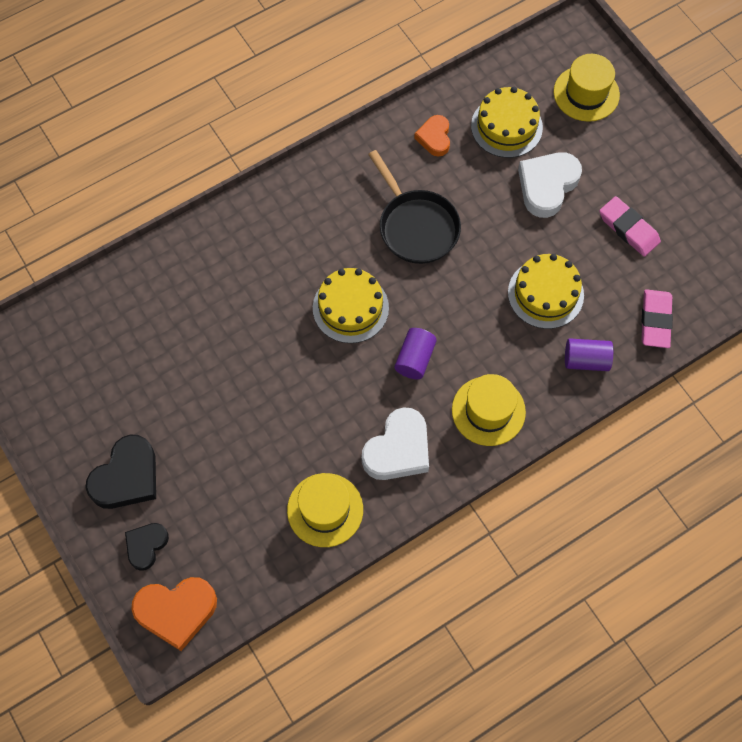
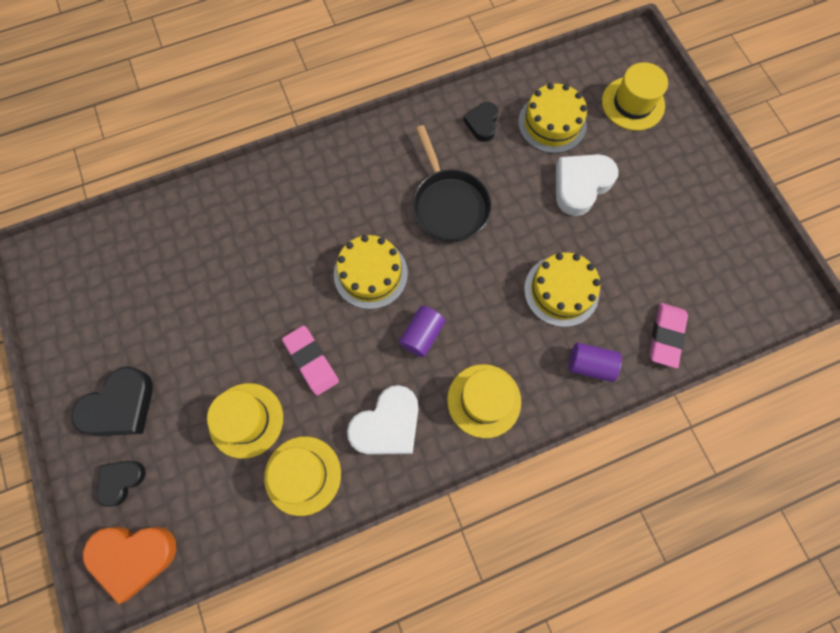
camera: 10 degrees right, 5 degrees up
(257, 468) = (246, 420): none -> yellow hat
(434, 138) = (482, 123): orange heart -> black heart
(628, 229) = (653, 239): pink eraser -> pink eraser (311, 361)

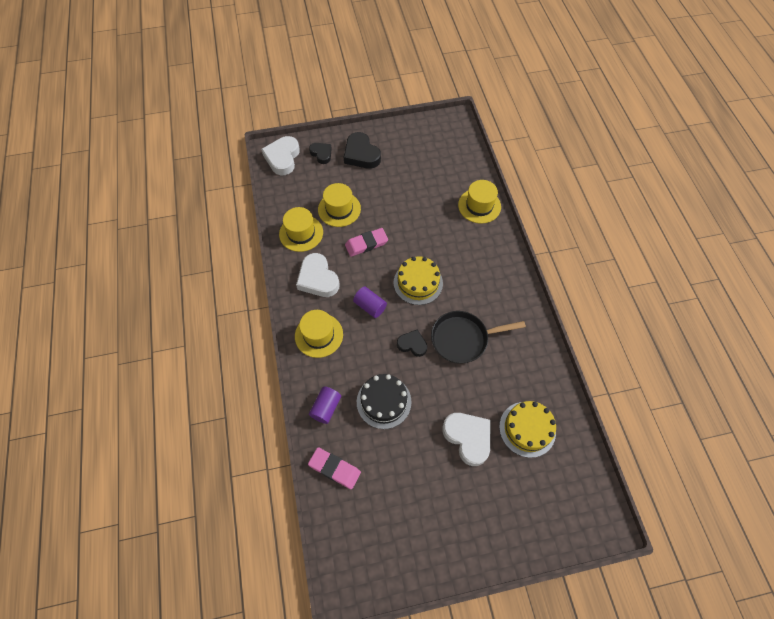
camera: 100 degrees right, 10 degrees down
(133, 556) = (282, 158): orange heart -> white heart
(482, 123) = (530, 375): black heart -> black heart (412, 344)
(561, 291) = (384, 401): yellow cake -> black cake
(633, 103) = (543, 504): yellow hat -> yellow hat (479, 206)

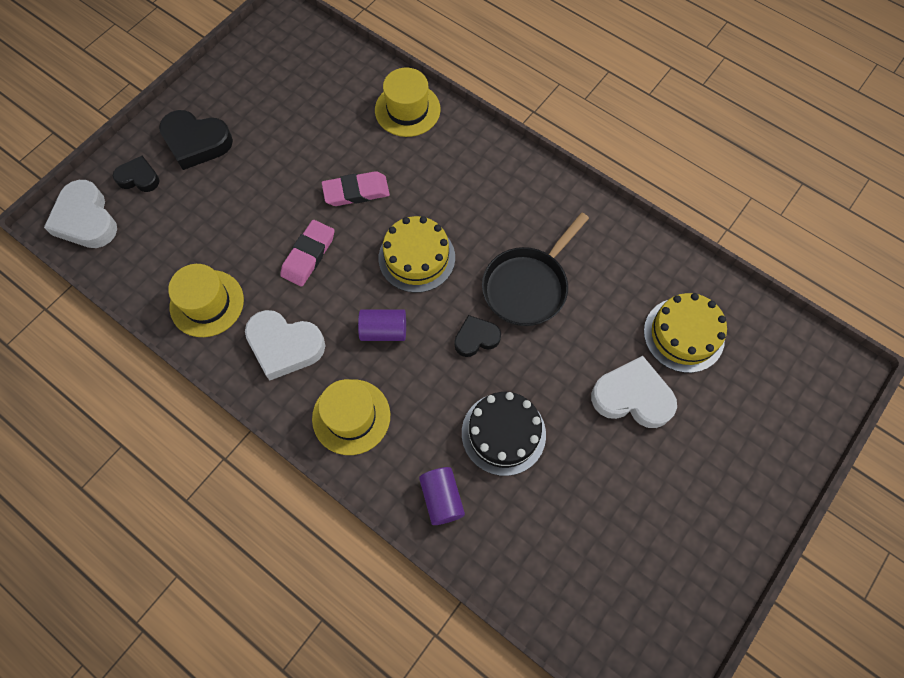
camera: 40 degrees left, 5 degrees up
(334, 469) = (517, 562): pink eraser -> pink eraser (356, 192)
(339, 209) = (231, 235): yellow hat -> none

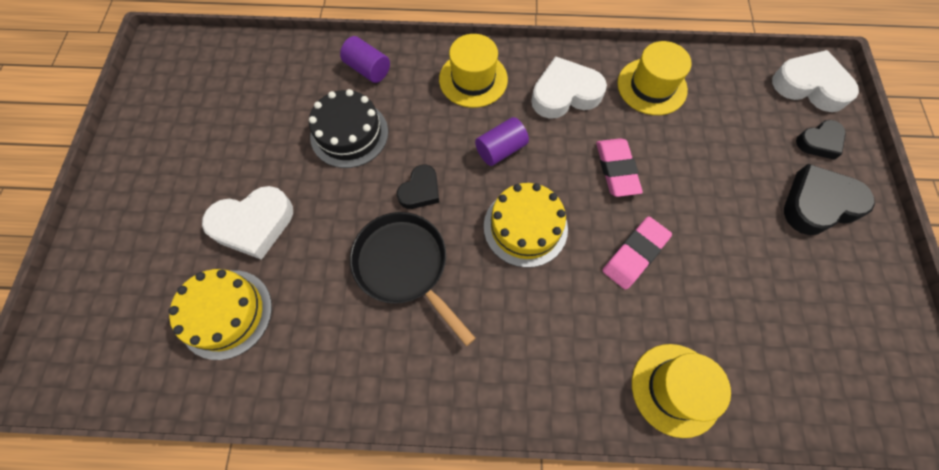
camera: 145 degrees right, 0 degrees up
(528, 286) = (405, 266): black pan -> black pan turned 45 degrees counterclockwise

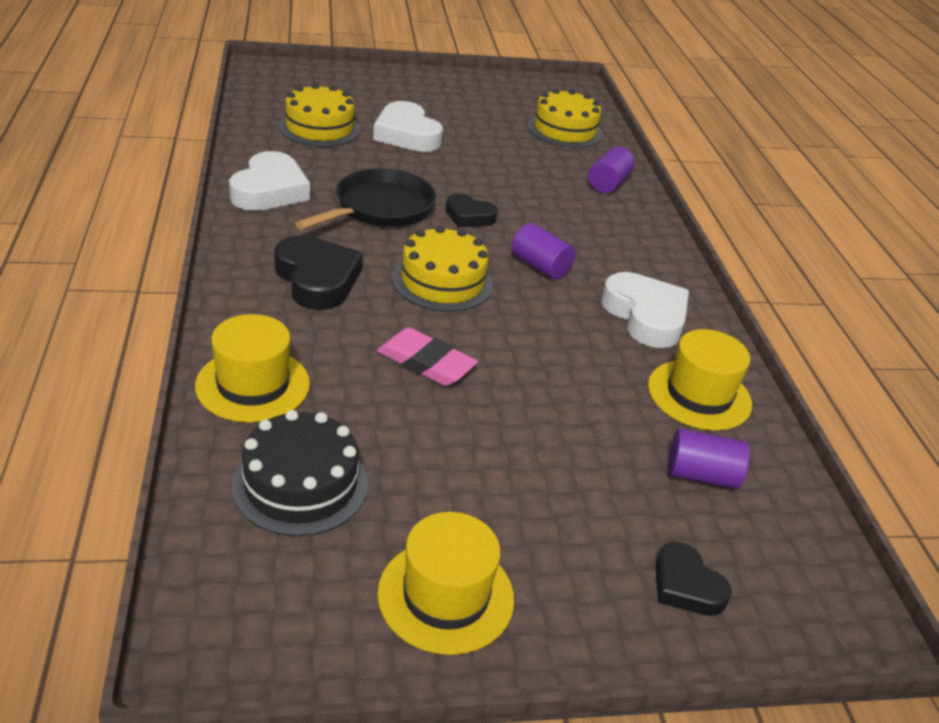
camera: 75 degrees right, 30 degrees down
(261, 80) = (565, 130): none -> yellow cake
(349, 134) = (522, 176): black cake -> black cake (300, 484)
(473, 79) = (631, 248): yellow hat -> yellow hat (446, 596)
(616, 169) = (546, 354): pink eraser -> none
(728, 108) = (701, 475): none -> purple cylinder
(810, 86) = (805, 590): white heart -> white heart (270, 190)
(818, 204) = (559, 566): black heart -> black heart (317, 279)

